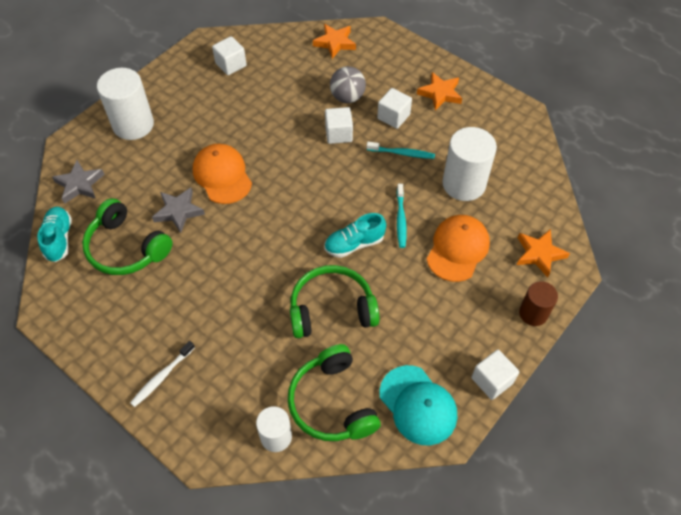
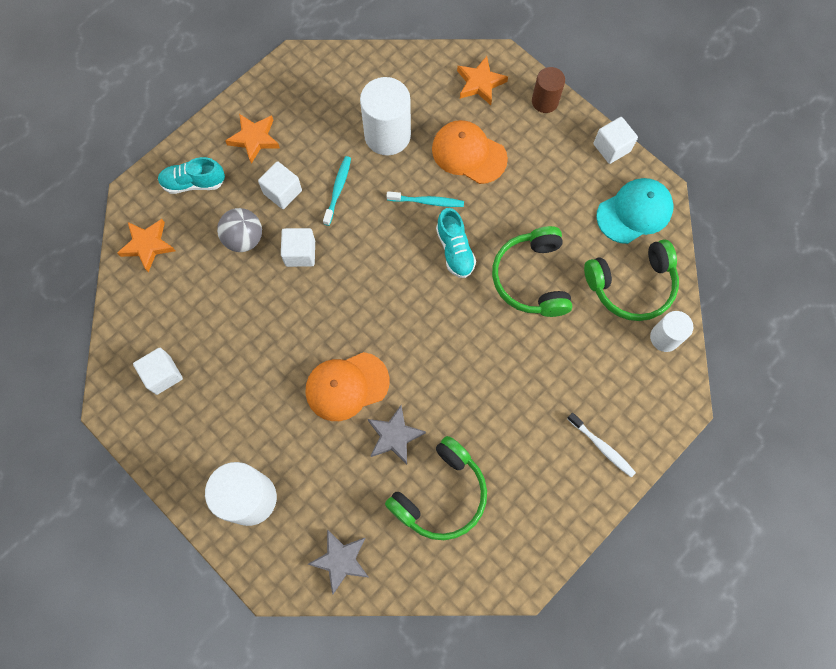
camera: 85 degrees left, 15 degrees up
(59, 239) = (421, 577): turquoise shoe -> turquoise shoe (193, 183)

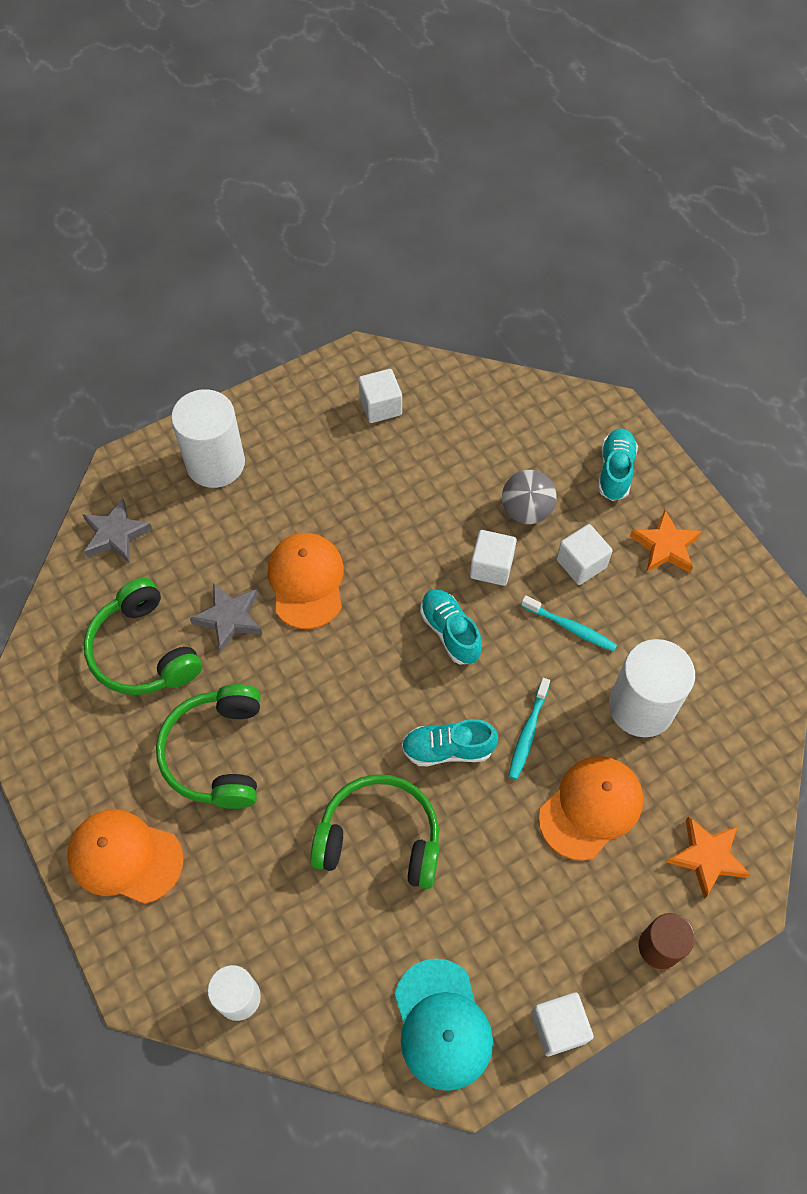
camera: 105 degrees right, 10 degrees down
(148, 245) = (542, 414): orange star -> none
(363, 270) = (450, 632): none -> turquoise shoe
(602, 447) = (125, 857): white toothbrush -> orange cap
(631, 286) = (328, 977): green headphones -> green headphones (216, 753)

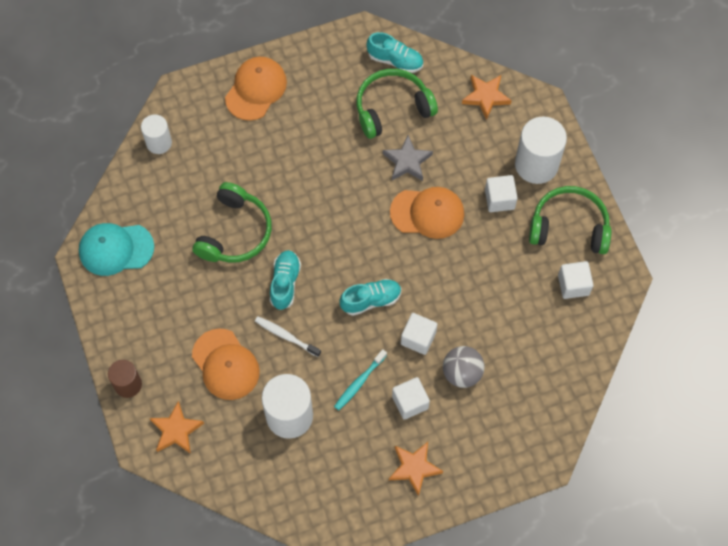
camera: 100 degrees right, 5 degrees up
(115, 534) = (486, 97): grey star -> orange star
(216, 753) = (311, 145): green headphones -> green headphones (569, 226)
(528, 733) = (286, 336): turquoise toothbrush -> white toothbrush
(558, 1027) = (97, 313): white cube -> white cube (499, 199)
(615, 471) = (488, 448): turquoise shoe -> turquoise shoe (395, 60)

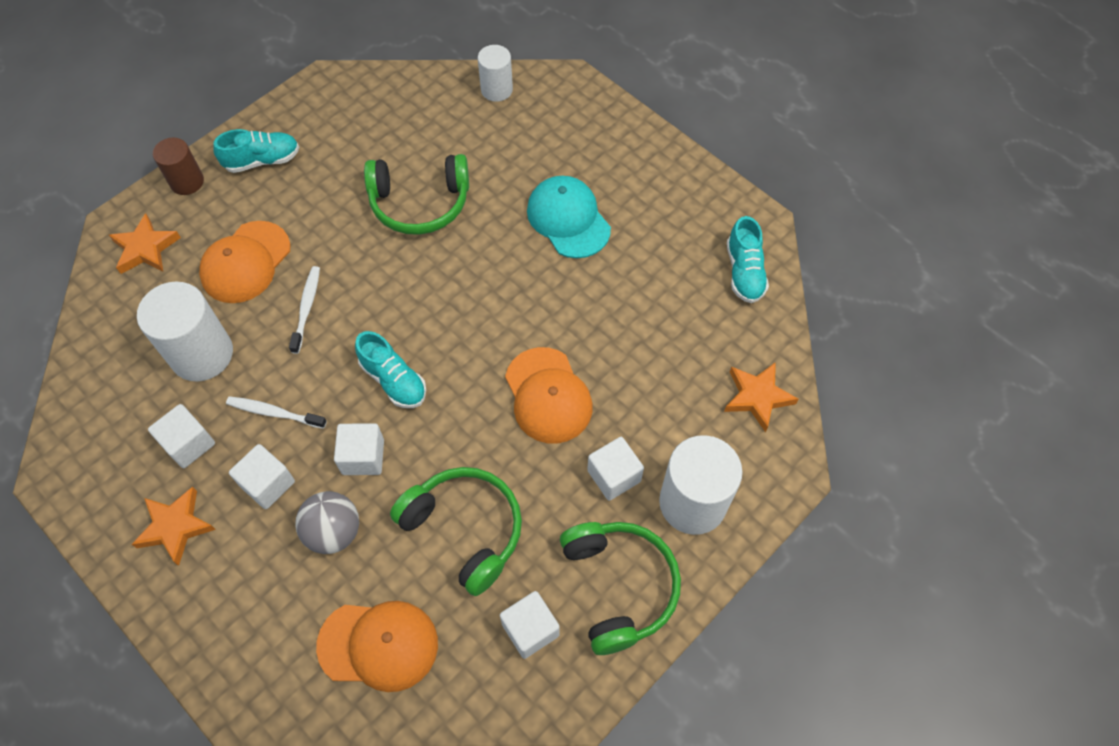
camera: 65 degrees right, 5 degrees down
(116, 249) = (347, 105): turquoise cap -> turquoise cap (568, 219)
(256, 89) = (616, 148): orange cap -> orange cap (378, 645)
(285, 283) = (376, 279): turquoise shoe -> turquoise shoe (262, 160)
(357, 443) = (189, 444): none -> white cube
(359, 382) = (274, 413): turquoise toothbrush -> white toothbrush
(392, 108) = (675, 296): green headphones -> green headphones (465, 529)
(407, 161) = (609, 343): grey star -> none

